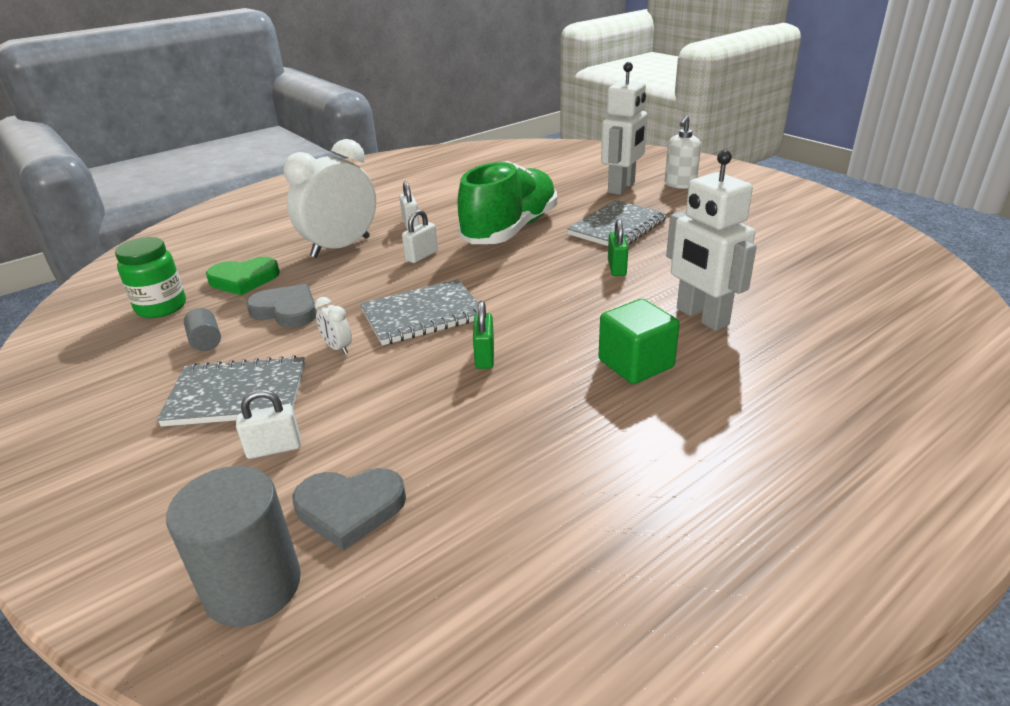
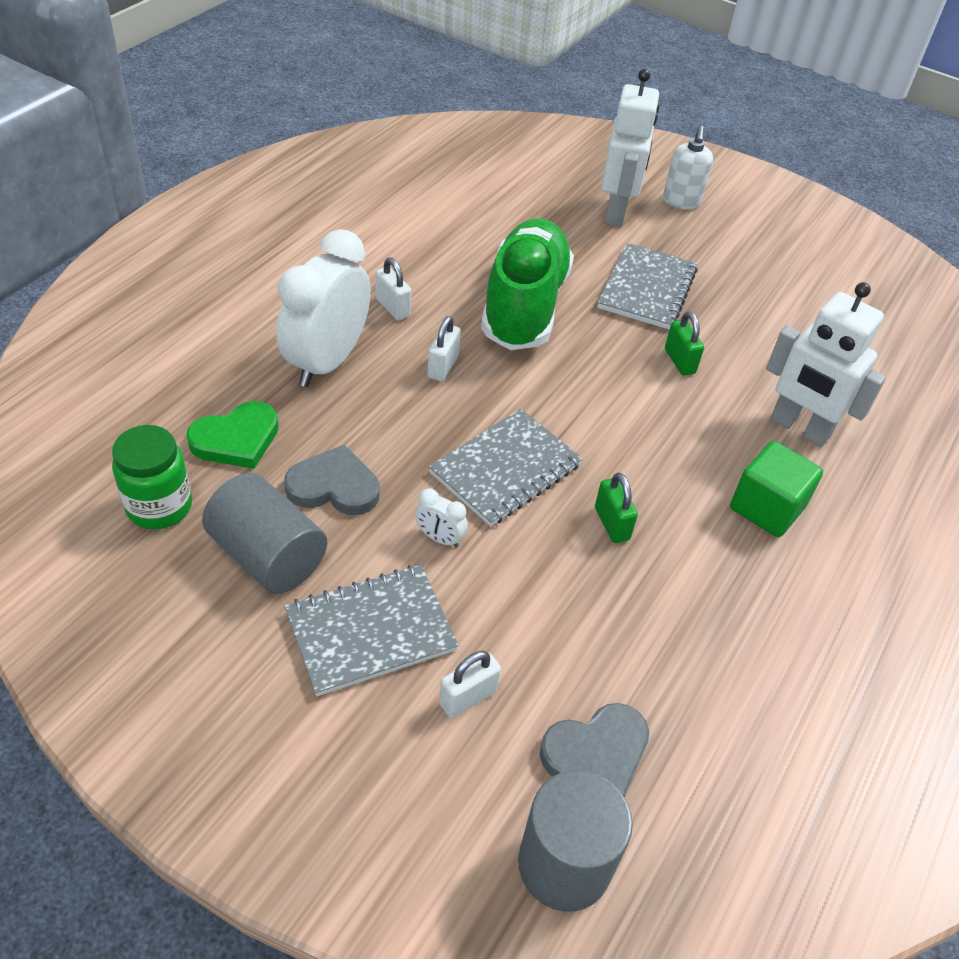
camera: 25 degrees left, 15 degrees up
(206, 341) = (268, 555): grey cylinder -> grey cylinder, size x2.06

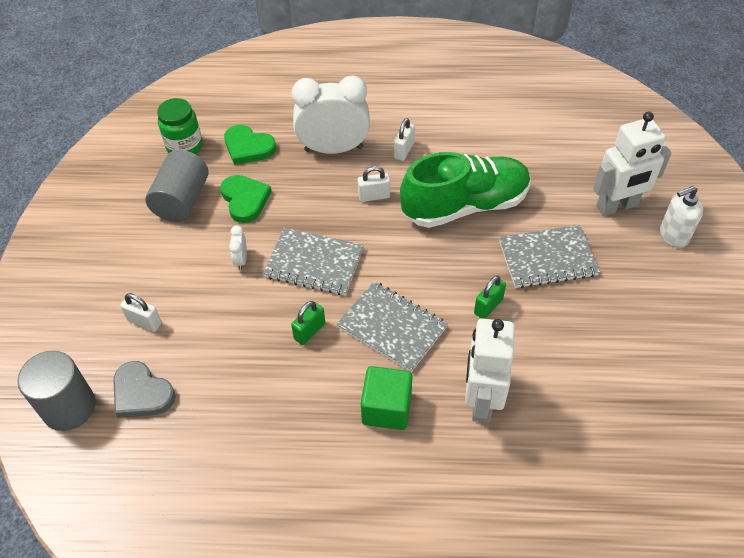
camera: 65 degrees right, 5 degrees up
(334, 486) = (245, 200): grey heart -> green heart
(370, 631) = (161, 263): grey notebook -> grey notebook (392, 327)

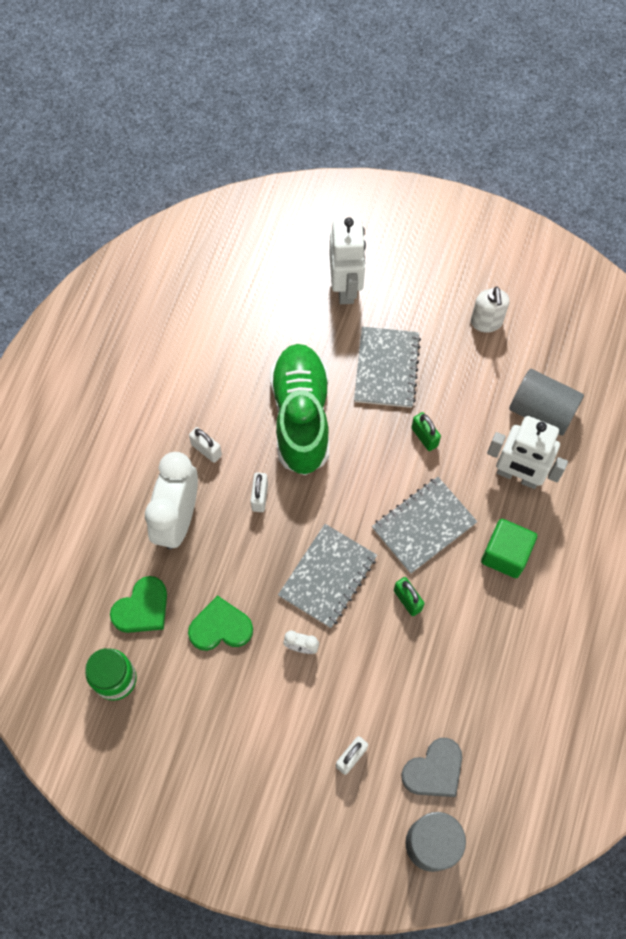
camera: 75 degrees left, 15 degrees up
(182, 200) = (198, 695): grey cylinder -> grey cylinder (542, 411)
(673, 236) = (394, 258): white soap dispenser -> white soap dispenser (486, 322)

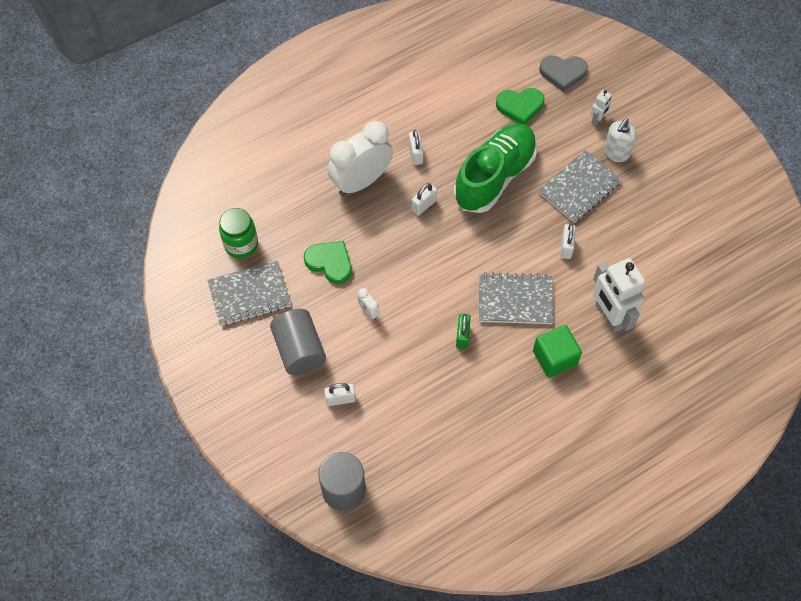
camera: 40 degrees right, 5 degrees down
(142, 608) = (293, 216): green heart -> green heart (520, 106)
(328, 576) = (424, 284): grey notebook -> grey notebook (249, 294)
(346, 287) = (597, 119): white robot -> white robot, size x0.46
(424, 437) = (566, 247): green padlock -> white padlock
(434, 770) = (385, 449): grey heart -> grey heart (562, 73)
(486, 322) = (677, 207): white soap dispenser -> white soap dispenser (616, 153)
(542, 411) = (664, 289): grey cylinder -> grey cylinder (299, 350)

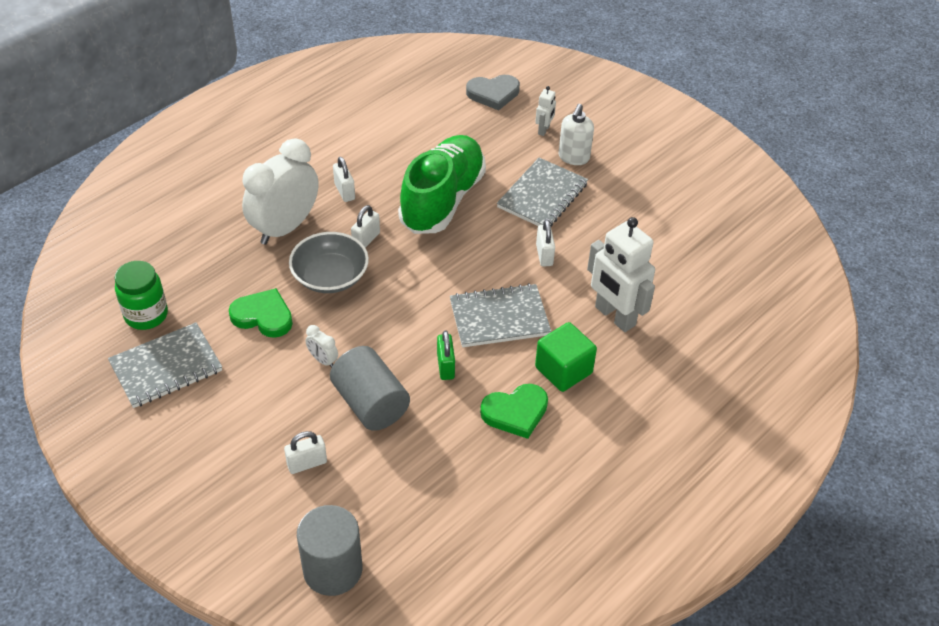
camera: 15 degrees left, 15 degrees down
(299, 350) = (242, 417): grey cylinder -> grey cylinder (370, 403)
(388, 235) = (330, 276): none -> grey bowl
(520, 106) = (454, 130): green heart -> green heart (515, 412)

